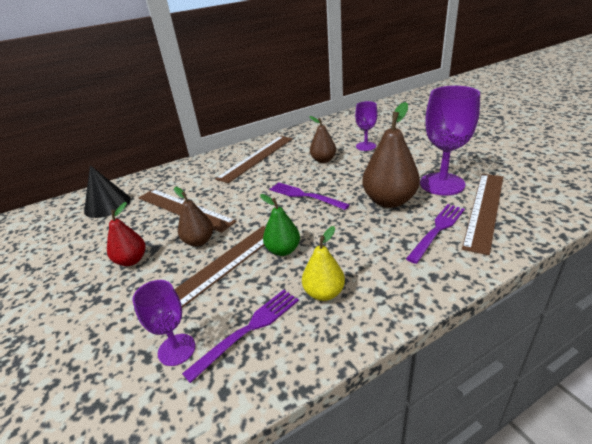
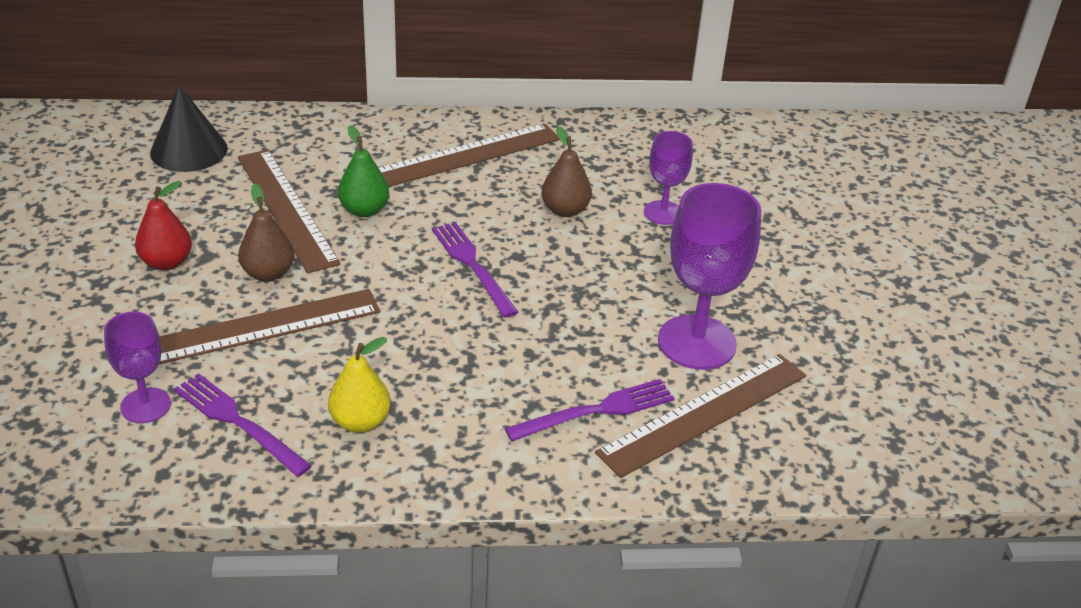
camera: 20 degrees right, 5 degrees up
(249, 329) = (238, 422): purple fork -> purple fork turned 120 degrees counterclockwise
(283, 250) = (363, 340): green pear -> green pear (364, 210)
(389, 201) = (584, 333): brown pear -> none

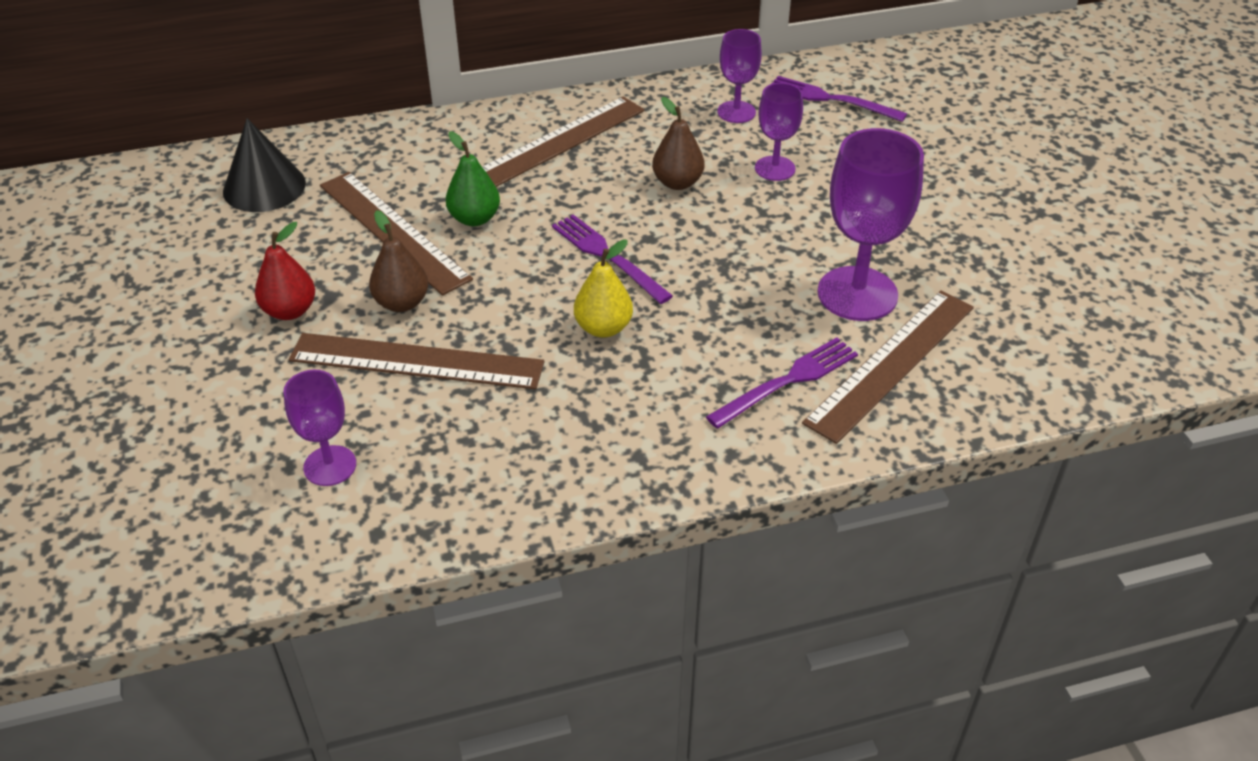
camera: 10 degrees left, 5 degrees up
(238, 422) = (433, 464): purple fork -> purple fork (831, 99)
(260, 328) = (416, 361): brown ruler -> brown ruler turned 45 degrees clockwise
(360, 422) = (558, 439): yellow pear -> yellow pear (603, 328)
(647, 155) = (736, 112): none -> purple goblet

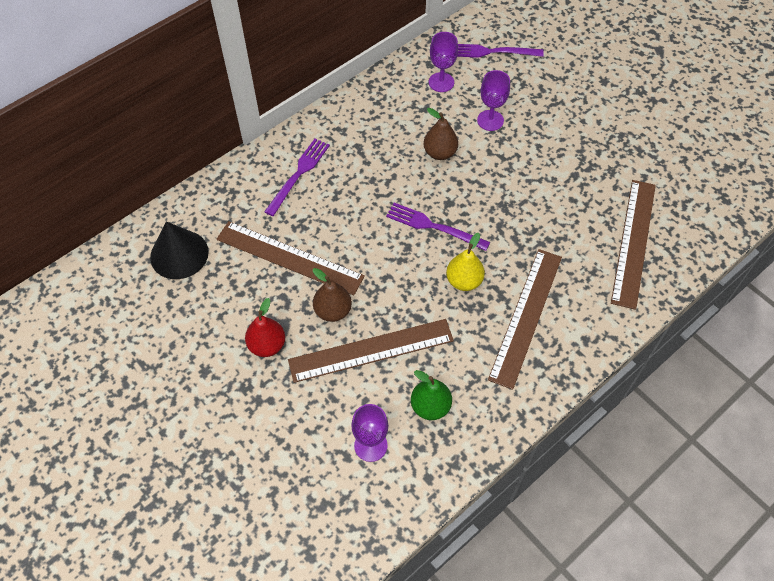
camera: 25 degrees left, 15 degrees up
(474, 218) = (334, 228): green pear -> green pear (430, 406)
(557, 143) = (346, 147): brown ruler -> brown ruler (526, 316)
(788, 381) = (587, 277): purple fork -> purple fork (299, 174)
(857, 294) = (589, 199): purple goblet -> none

